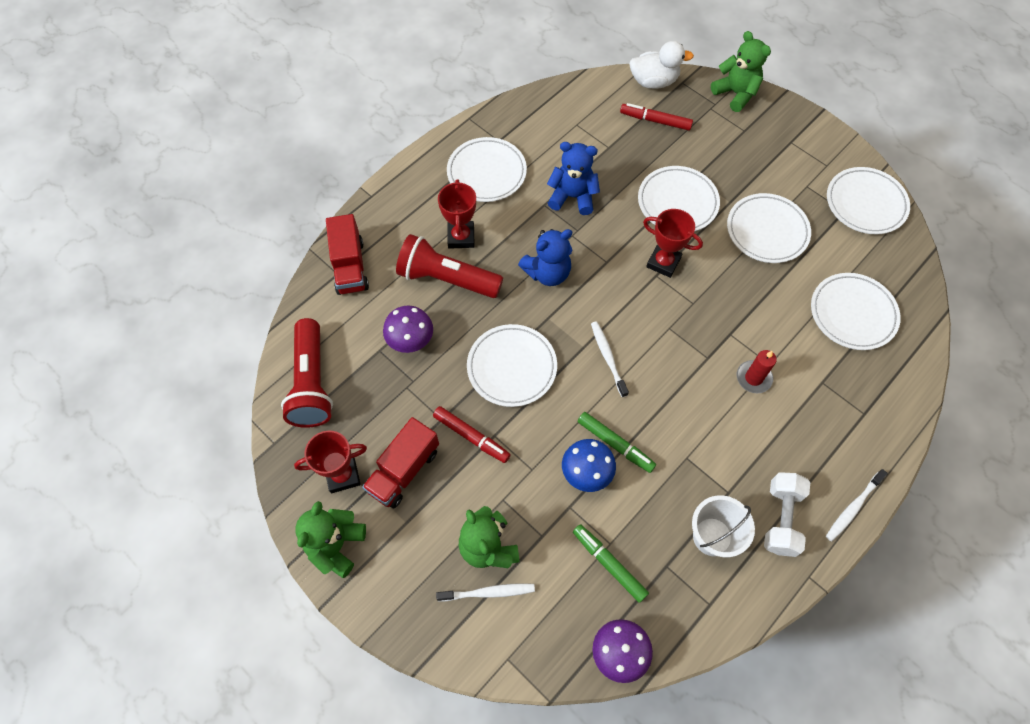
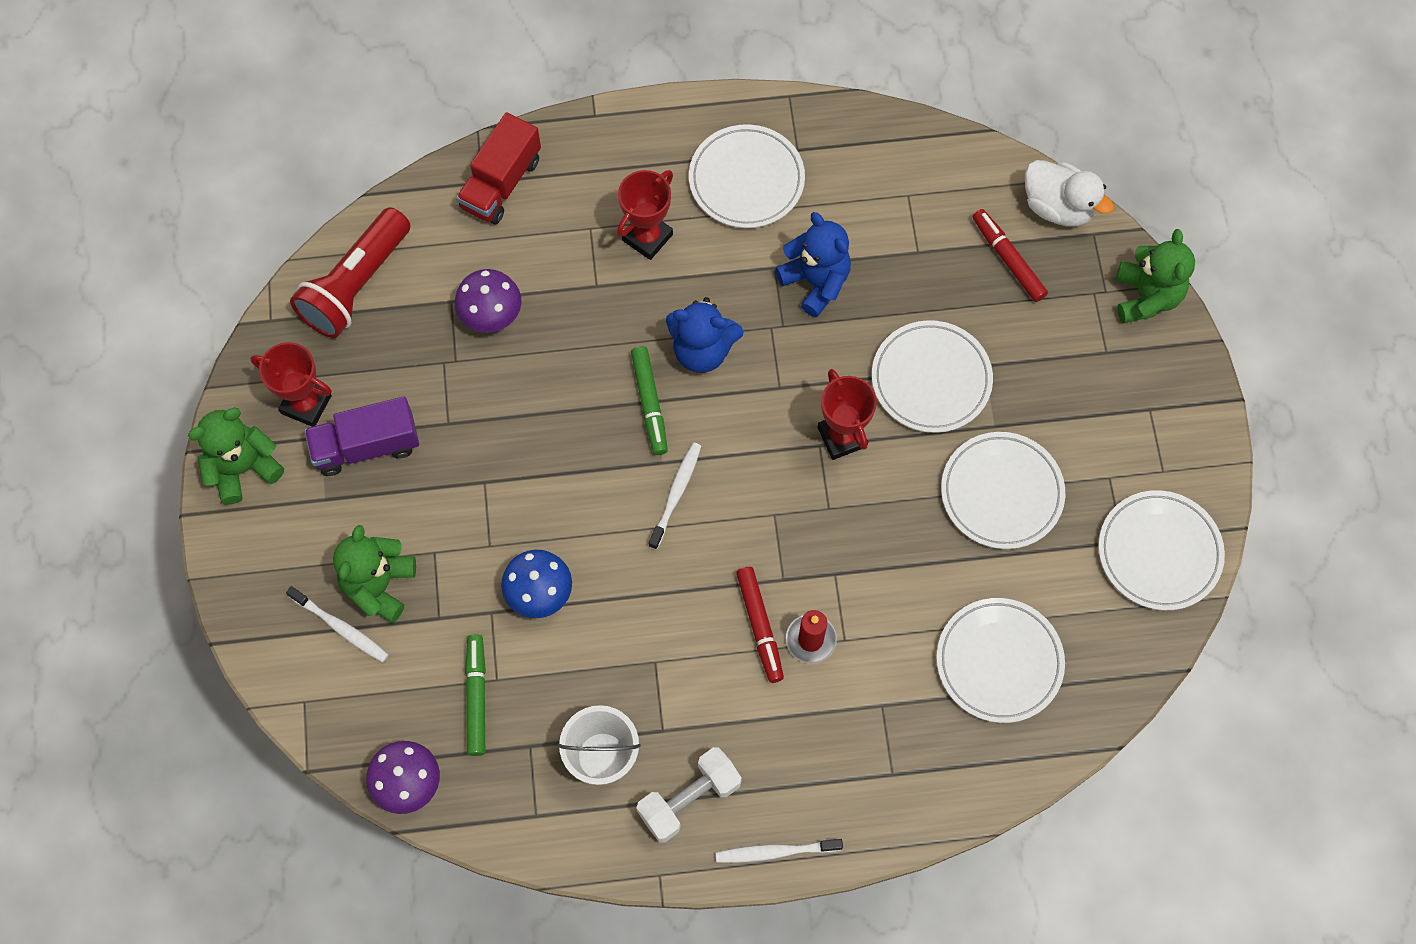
camera: 40 degrees right, 5 degrees up
(404, 470) = (366, 446): red truck -> purple truck
(447, 279) = (589, 274): red flashlight -> none
(471, 437) = (460, 465): red marker -> red marker (759, 626)
(512, 367) = (567, 425): white plate -> none
(615, 444) = (595, 589): green marker -> green marker (649, 403)

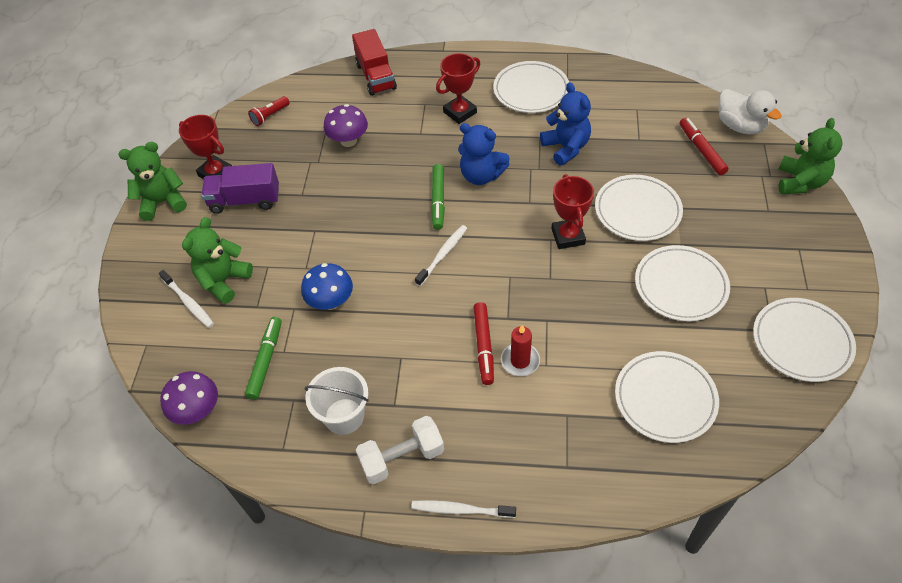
camera: 15 degrees right, 15 degrees down
(356, 285) = (270, 116): red flashlight -> red flashlight, size x0.46
(501, 183) = (376, 76): red truck -> red truck turned 60 degrees counterclockwise

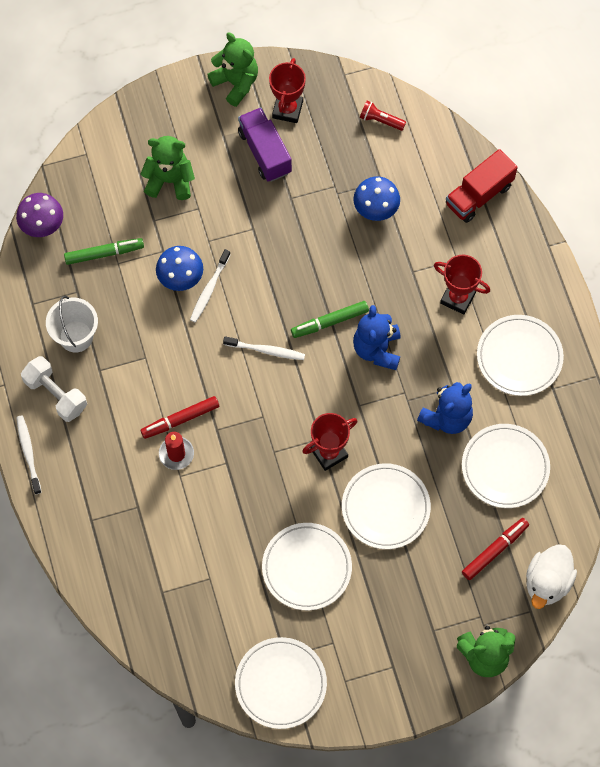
camera: 65 degrees right, 15 degrees up
(188, 302) = (138, 164): white toothbrush -> white toothbrush (209, 289)
(348, 141) = (376, 208): purple mushroom -> blue mushroom
(665, 399) = (180, 581): white plate -> white plate (505, 467)

